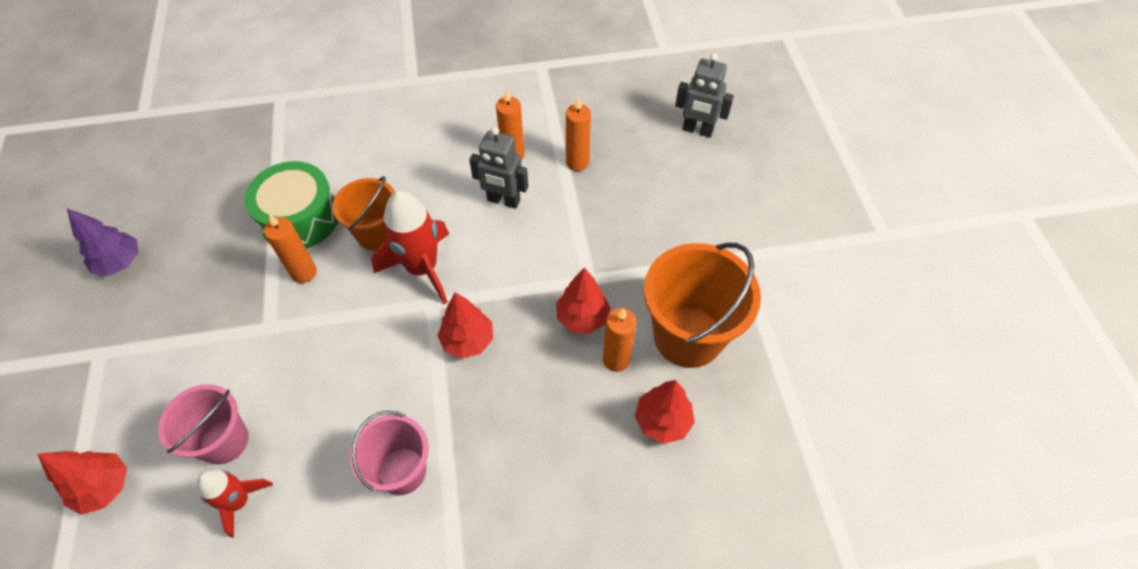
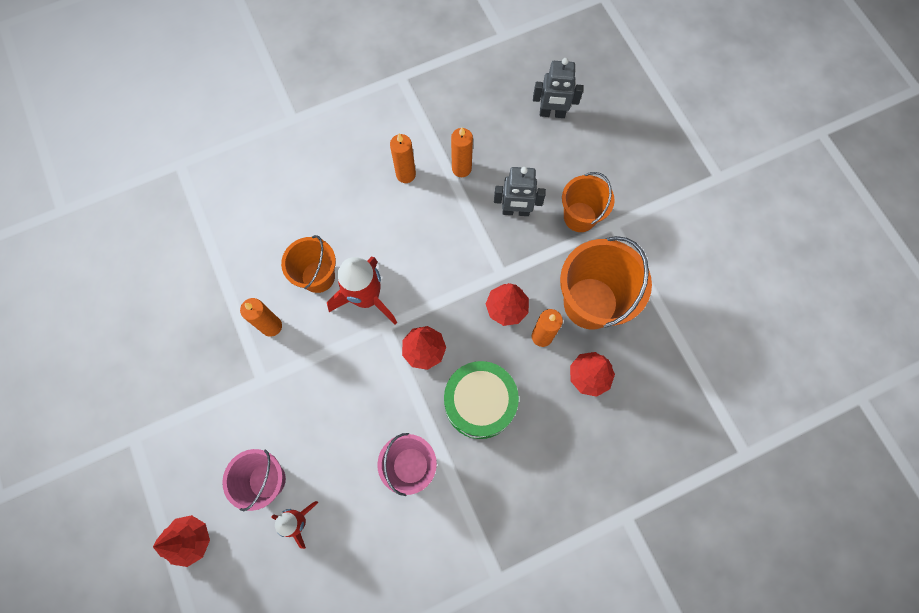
camera: 15 degrees left, 15 degrees up
(120, 262) = (113, 357): purple tree -> none
(300, 218) = (247, 278): green drum -> green drum (480, 403)
(503, 201) = (412, 220): grey robot -> grey robot (515, 211)
(700, 240) = (580, 217): none -> orange bucket

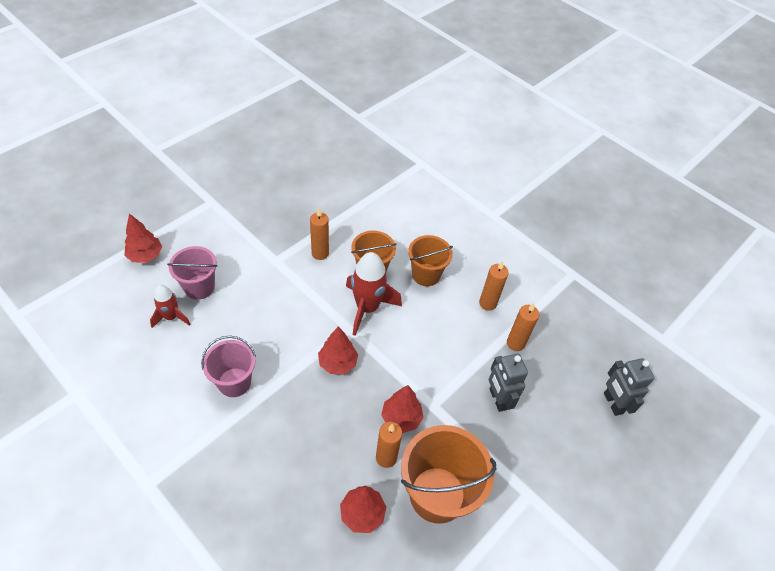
camera: 65 degrees right, 20 degrees down
(480, 403) = (305, 421): green drum -> none
(580, 217) = (521, 459): orange bucket -> orange bucket (426, 275)

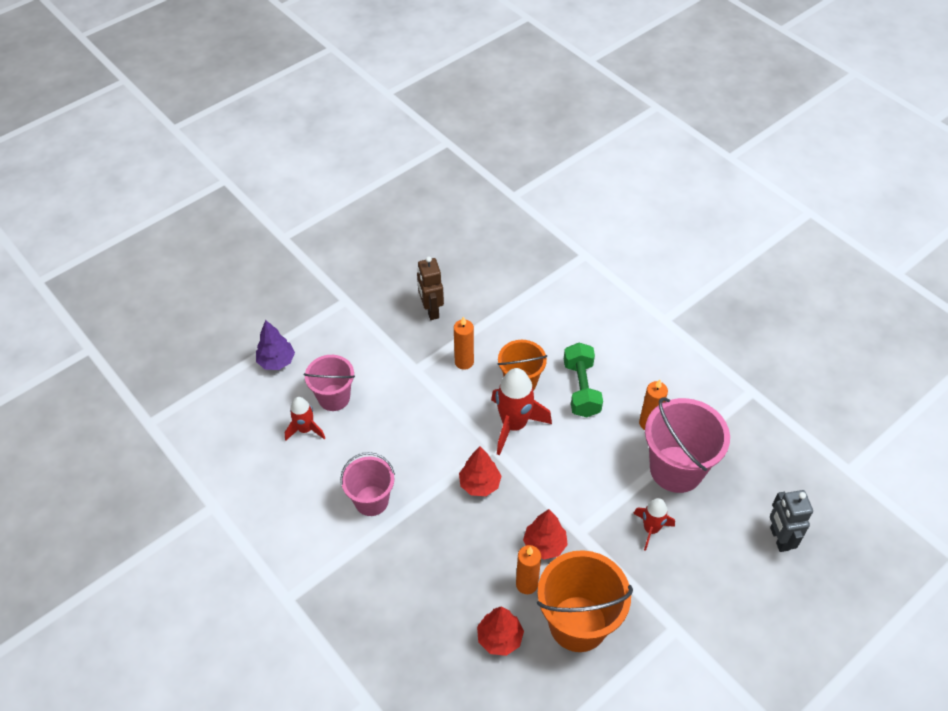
camera: 10 degrees right, 0 degrees up
(146, 256) = (277, 361): red tree -> purple tree
(289, 209) = (431, 310): none -> brown robot
(426, 275) = (581, 389): orange bucket -> green dumbbell
(498, 399) = (651, 529): grey robot -> red rocket
(515, 343) = (676, 469): orange candle -> pink bucket

